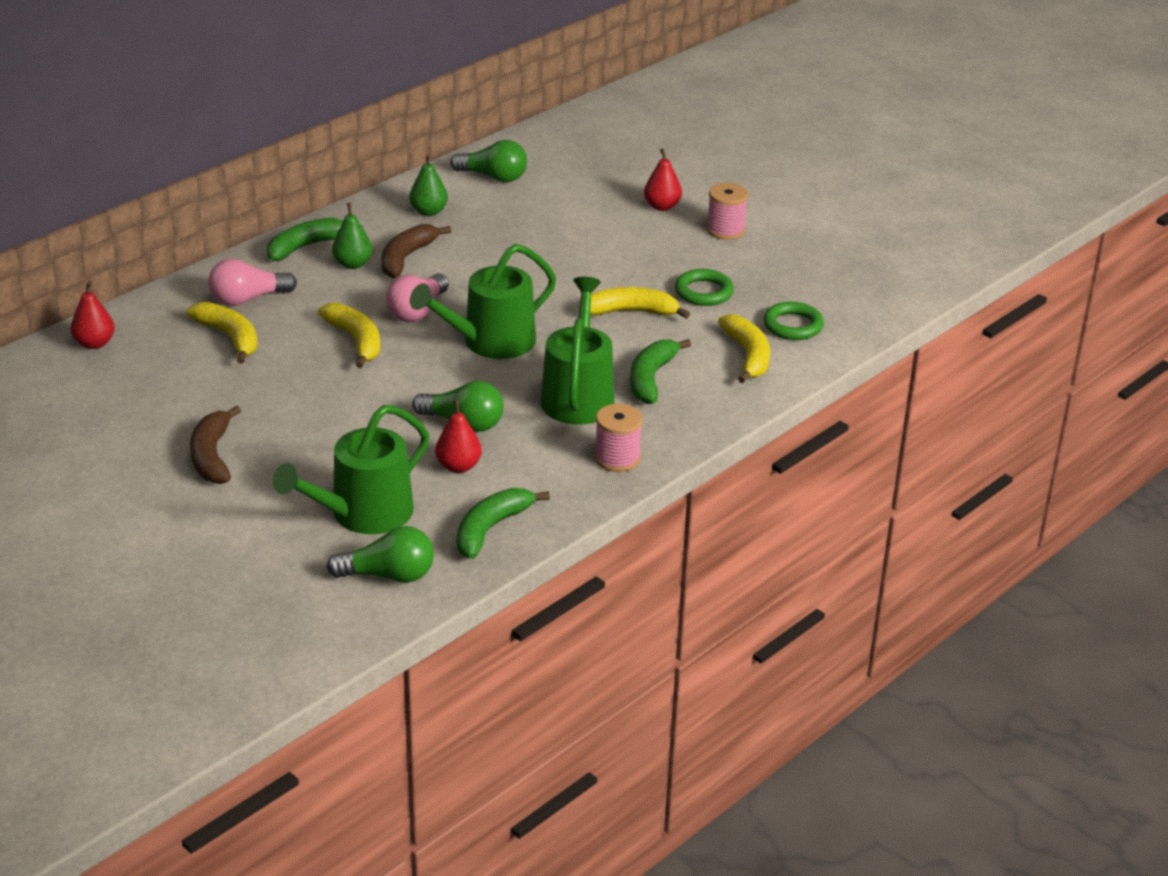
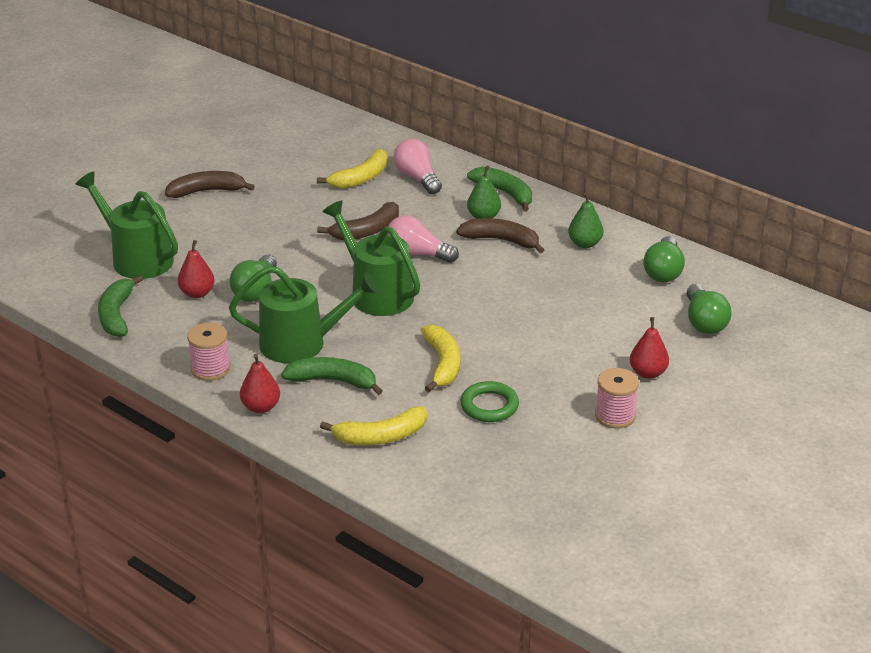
camera: 85 degrees right, 0 degrees up
(94, 343) = (343, 129): red pear -> red pear (261, 407)
(356, 341) = (367, 231): yellow banana -> brown banana
(388, 575) = (64, 276): green light bulb -> green light bulb (704, 322)
(491, 529) = (117, 315): green banana -> green banana turned 120 degrees counterclockwise
(793, 325) = (441, 465): green ring -> none

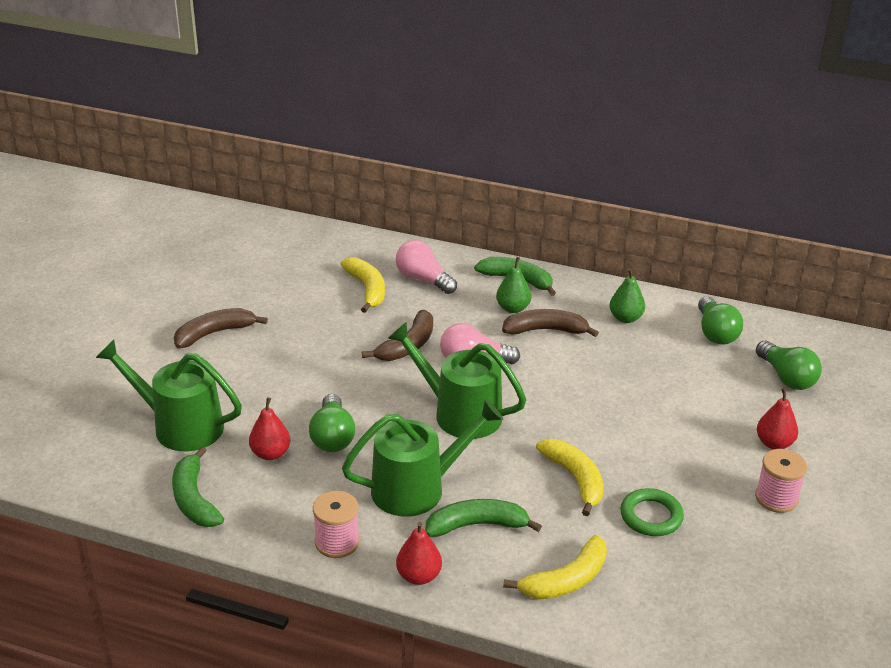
camera: 20 degrees left, 0 degrees up
(361, 178) = (367, 289): yellow banana -> yellow banana turned 45 degrees counterclockwise

